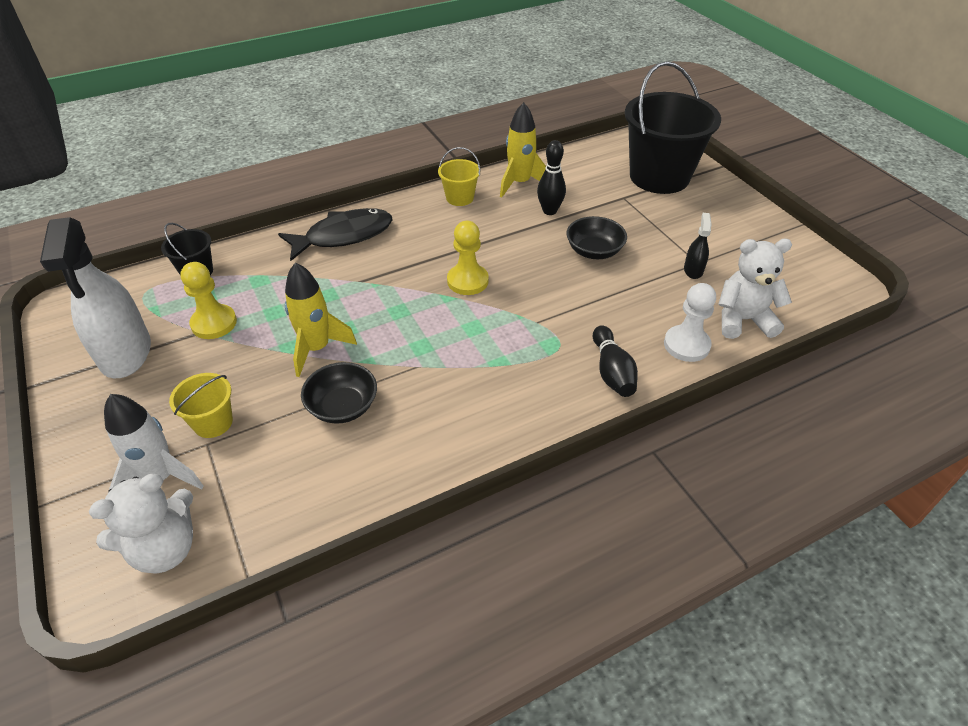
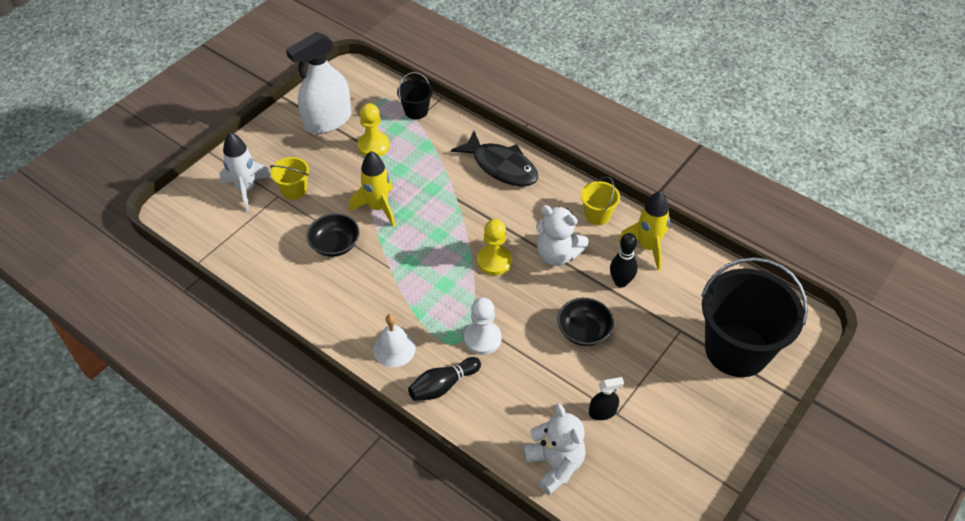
camera: 65 degrees right, 5 degrees up
(165, 549) = (204, 217): white teddy bear -> white teddy bear (557, 254)
(539, 398) = (394, 349): none -> white bell
(686, 345) = (500, 429): white pawn -> white pawn (482, 339)

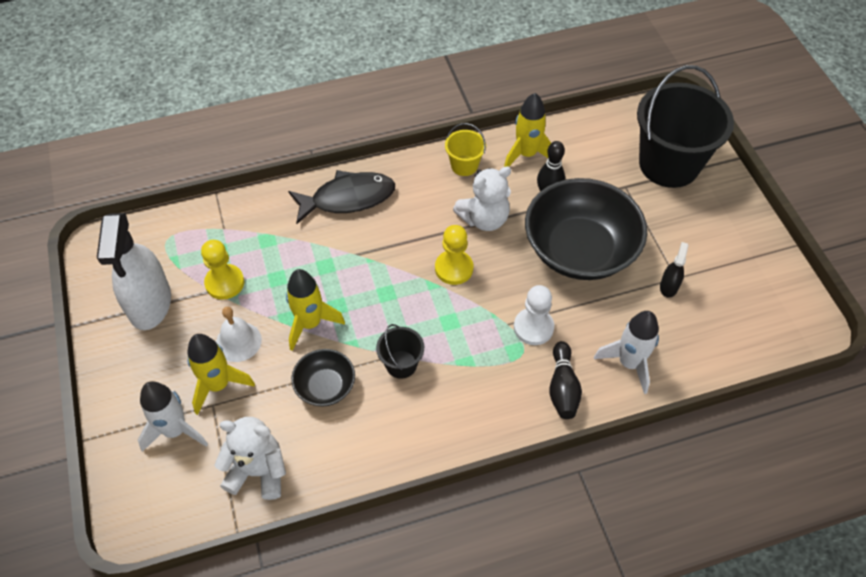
camera: 55 degrees left, 5 degrees up
(294, 190) = (218, 385): yellow bucket -> yellow rocket
(394, 349) = (493, 404): white bell -> white bell (238, 341)
(416, 111) = (213, 222): black bucket -> black bucket (401, 364)
(501, 420) = (629, 363): none -> white rocket
(554, 465) = (698, 351): white teddy bear -> white teddy bear (258, 471)
(583, 331) = (579, 250): black bowl -> black bowl, size x2.07

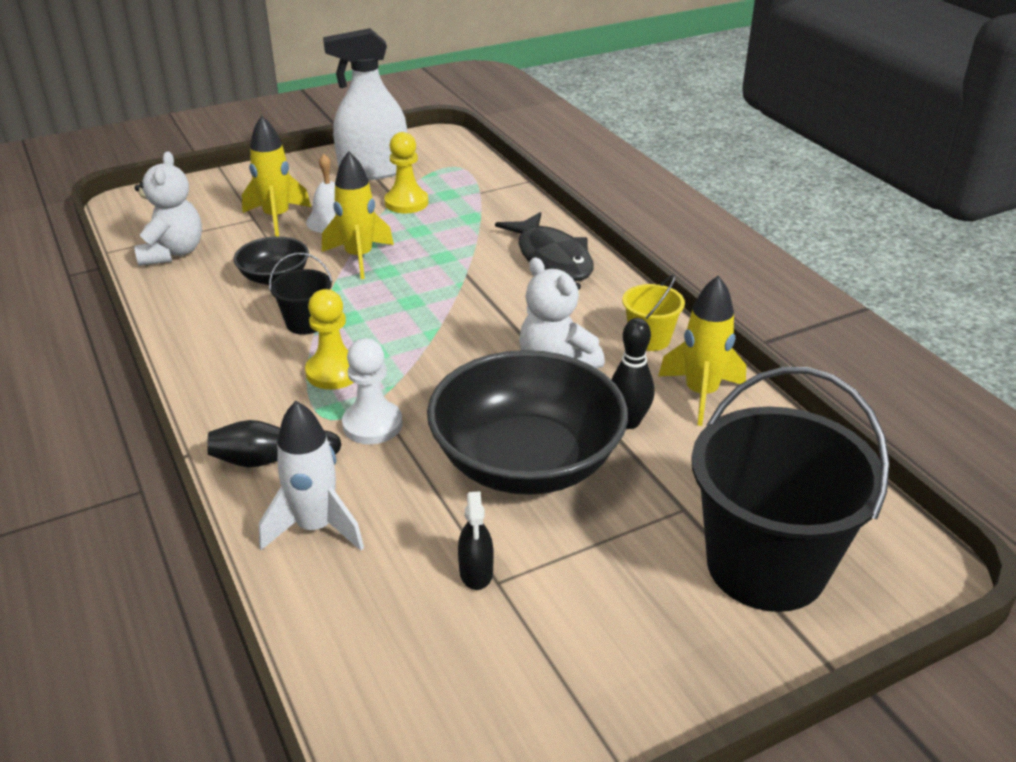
camera: 80 degrees right, 20 degrees down
(175, 430) = (225, 205): white rocket -> none
(454, 268) = (461, 347): yellow pawn -> yellow pawn (334, 372)
(669, 286) = (476, 572): black spray bottle -> black spray bottle turned 75 degrees clockwise

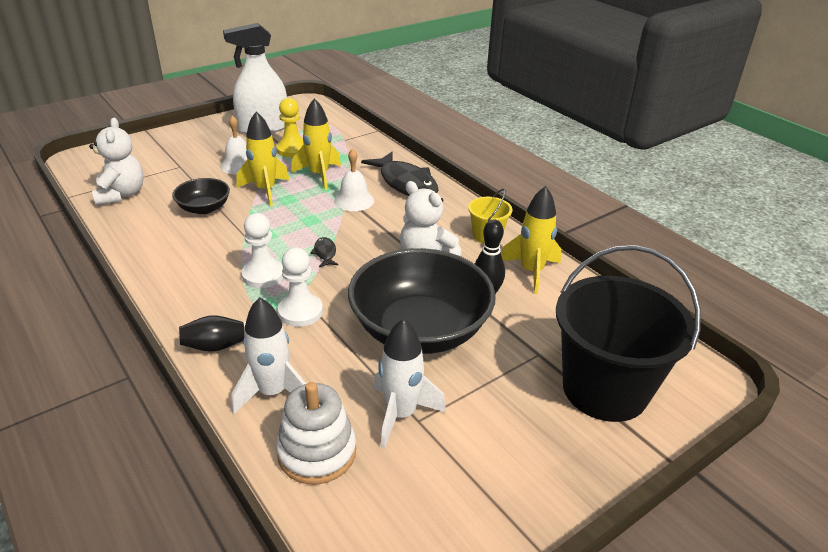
camera: 10 degrees left, 0 degrees up
(277, 218) = (197, 165): yellow rocket -> yellow rocket (319, 175)
(306, 323) = (235, 240): black bucket -> none
(334, 372) = (263, 275): yellow pawn -> white pawn
(356, 609) = (317, 452): none -> white stacking toy
(421, 348) = (325, 253): none -> black fish
(475, 278) = (354, 200): none -> white bell
(476, 572) = (401, 414): black spray bottle -> white rocket

